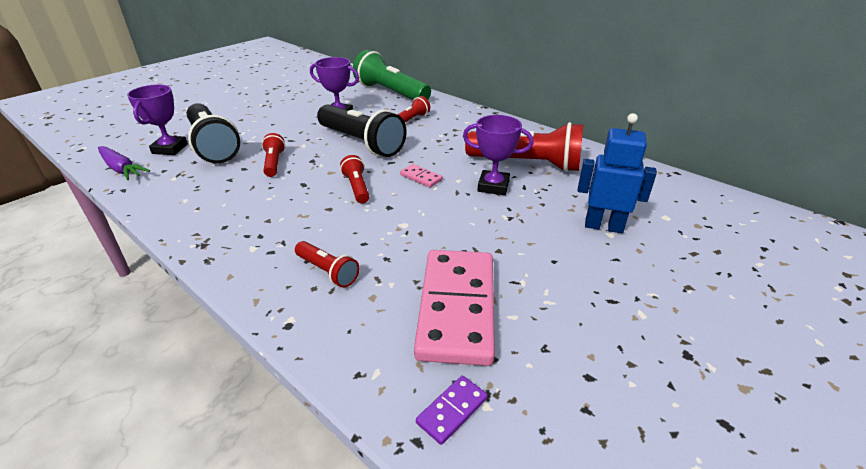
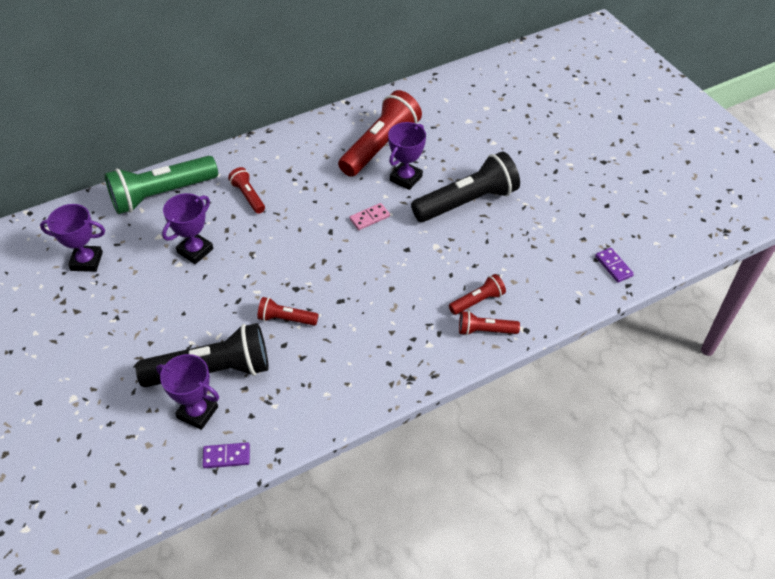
camera: 70 degrees left, 15 degrees up
(121, 169) = (226, 456): purple carrot -> purple domino
(313, 86) = (86, 261): none -> purple trophy
(357, 187) = (366, 263): red flashlight -> red flashlight (485, 330)
(361, 143) = (279, 245): black flashlight -> black flashlight (467, 202)
(456, 308) = (538, 242): pink domino -> none
(603, 226) = (484, 141): blue robot -> none

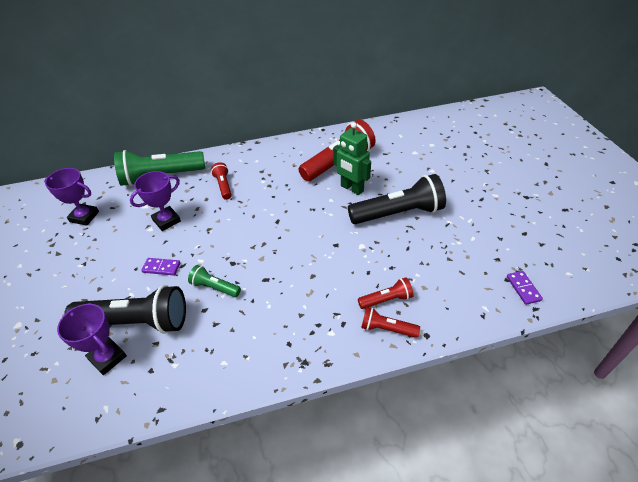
camera: 15 degrees right, 5 degrees down
(226, 456) = (113, 406): purple domino -> purple domino (161, 267)
(286, 319) = (214, 287): red flashlight -> green flashlight
(369, 218) = (312, 215): pink domino -> none
(406, 178) = (351, 188): purple trophy -> green robot

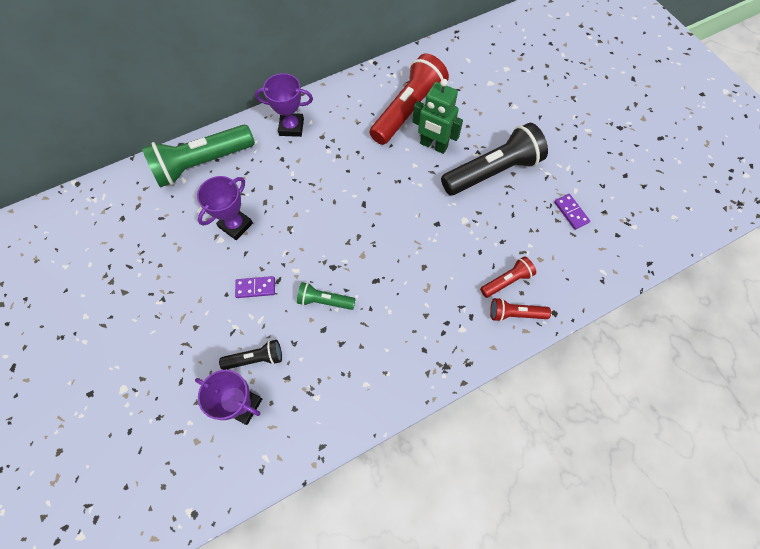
camera: 15 degrees left, 20 degrees up
(84, 217) = (132, 237): purple trophy -> purple trophy (291, 127)
(136, 322) = (255, 359): black flashlight -> black flashlight, size x0.49
(223, 186) = (284, 165): red flashlight -> none
(523, 288) = (635, 242): purple domino -> purple domino (571, 212)

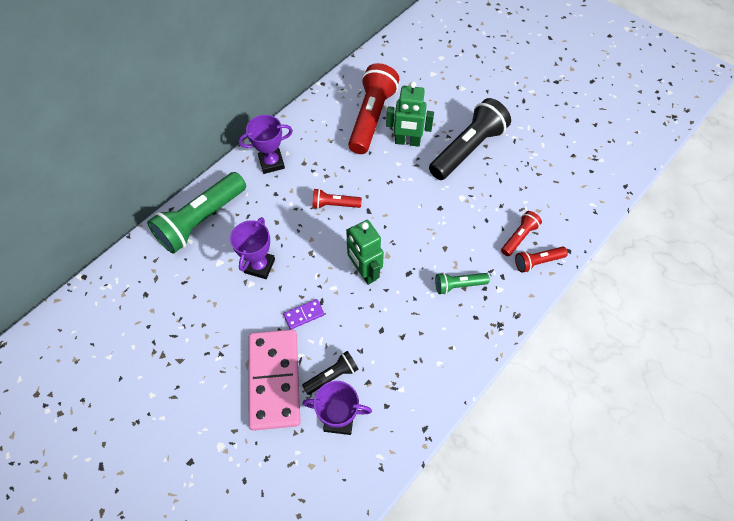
camera: 20 degrees left, 5 degrees down
(199, 342) = (274, 380): none -> pink domino
(324, 301) = (371, 305): green flashlight -> green flashlight (458, 285)
(332, 264) = (364, 272): none -> green robot
(333, 187) = (334, 204): none -> red flashlight
(571, 212) = (547, 164): purple domino -> none

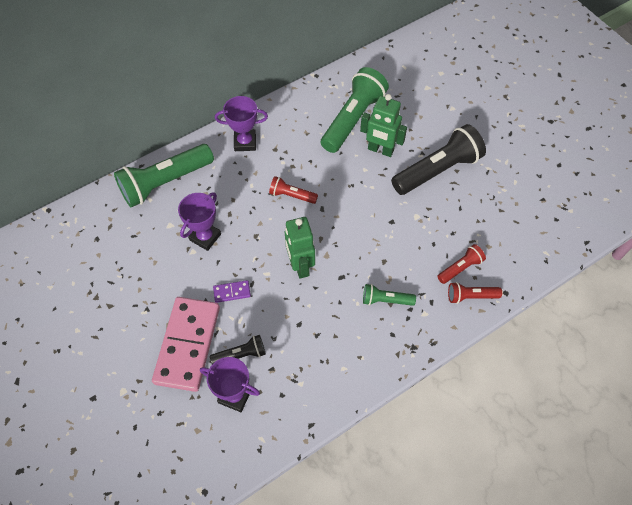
camera: 15 degrees right, 0 degrees up
(372, 118) = (353, 119): red flashlight -> green flashlight

